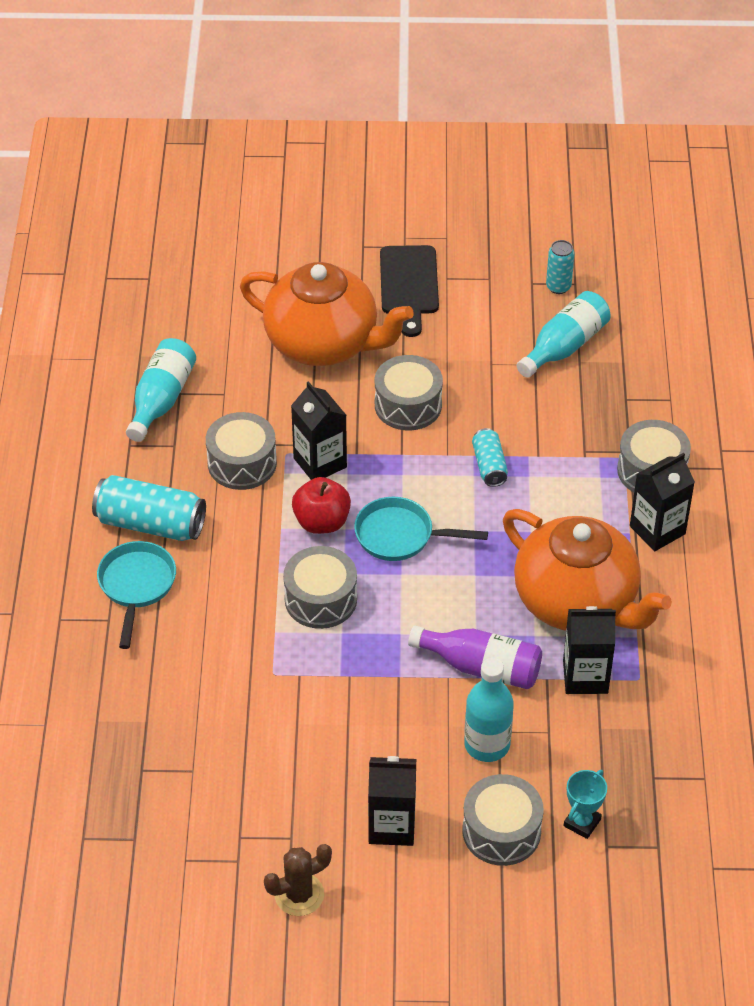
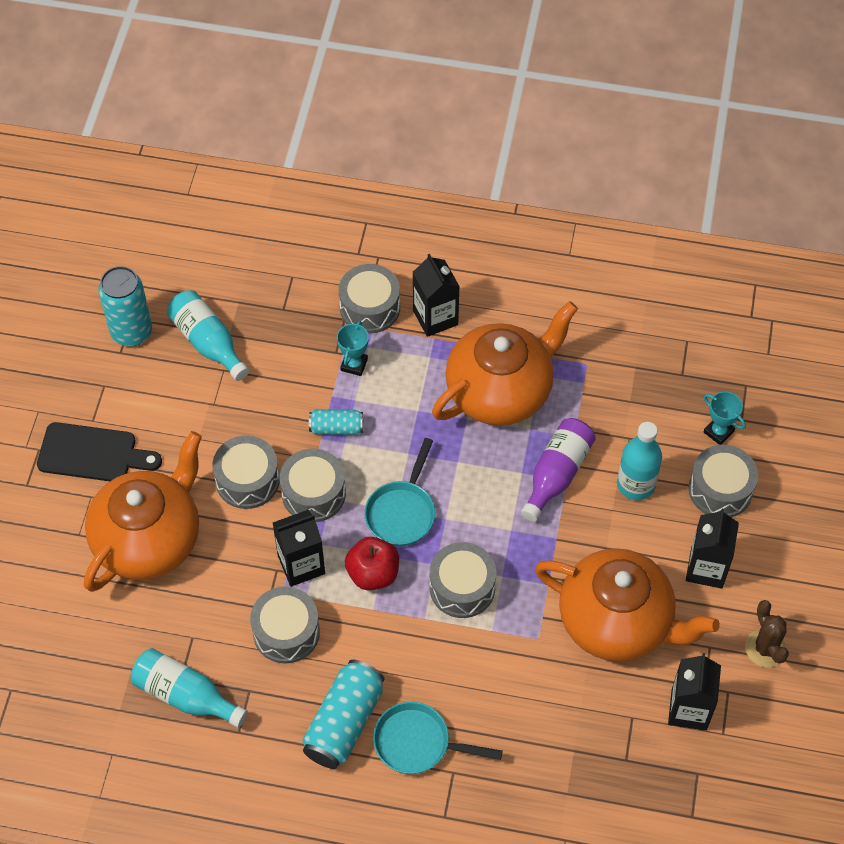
camera: 80 degrees left, 10 degrees up
(306, 744) = (617, 622): none -> orange teapot
(405, 459) = (313, 493): none -> grey drum
(558, 287) = (131, 332): turquoise can -> turquoise can, size x1.77
(573, 468) = (354, 364): none -> turquoise trophy
(585, 676) = (578, 401): black carton -> black carton (689, 709)

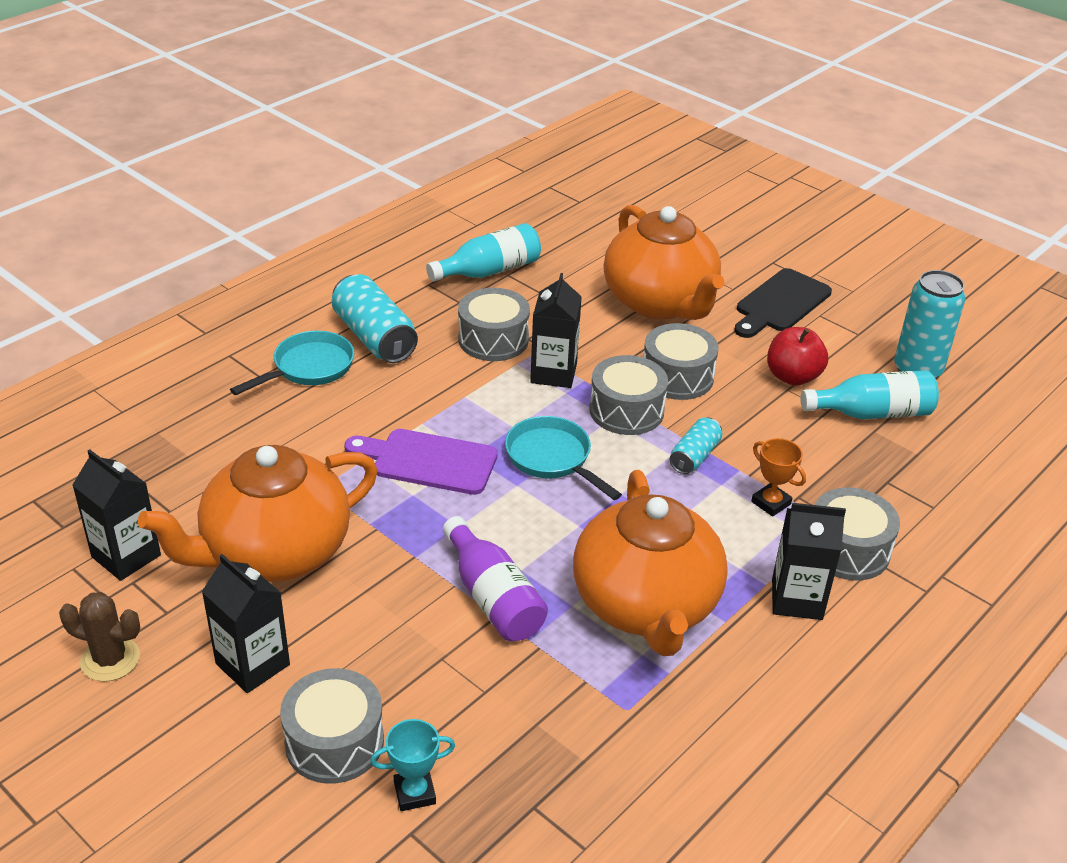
camera: 120 degrees right, 20 degrees down
(354, 364) = (771, 503): turquoise trophy -> orange trophy
(373, 573) = (501, 411): red apple -> red apple (792, 377)
(462, 587) = (428, 461): grey drum -> purple cutting board
(636, 484) = (416, 661): turquoise bottle -> none

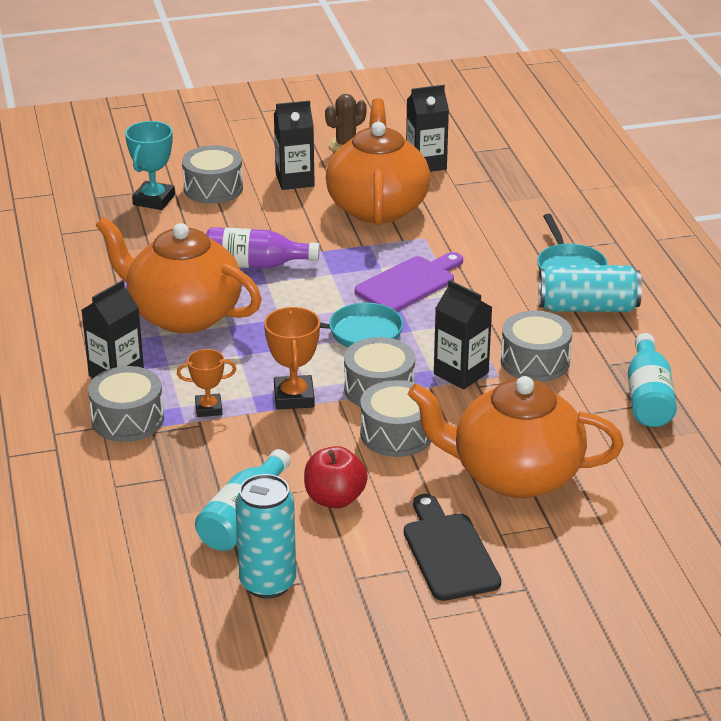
camera: 125 degrees right, 5 degrees down
(414, 793) = (154, 200): turquoise trophy -> turquoise trophy, size x1.52
(694, 456) = (294, 397): turquoise can -> orange trophy

